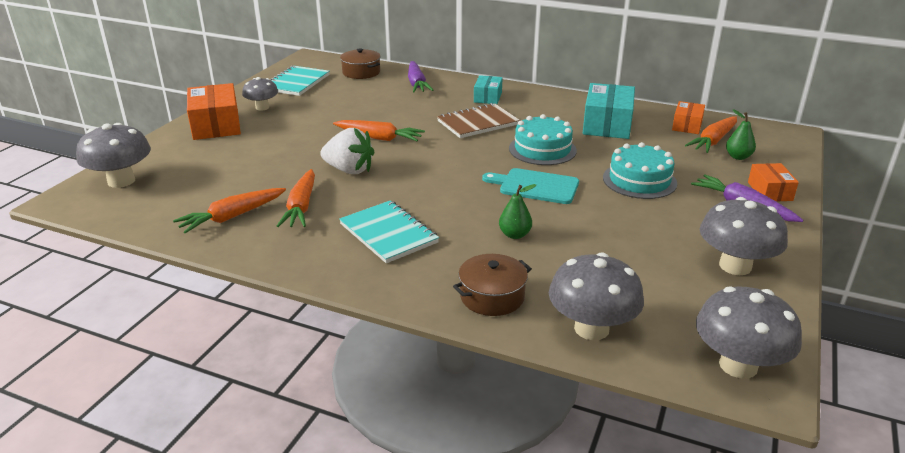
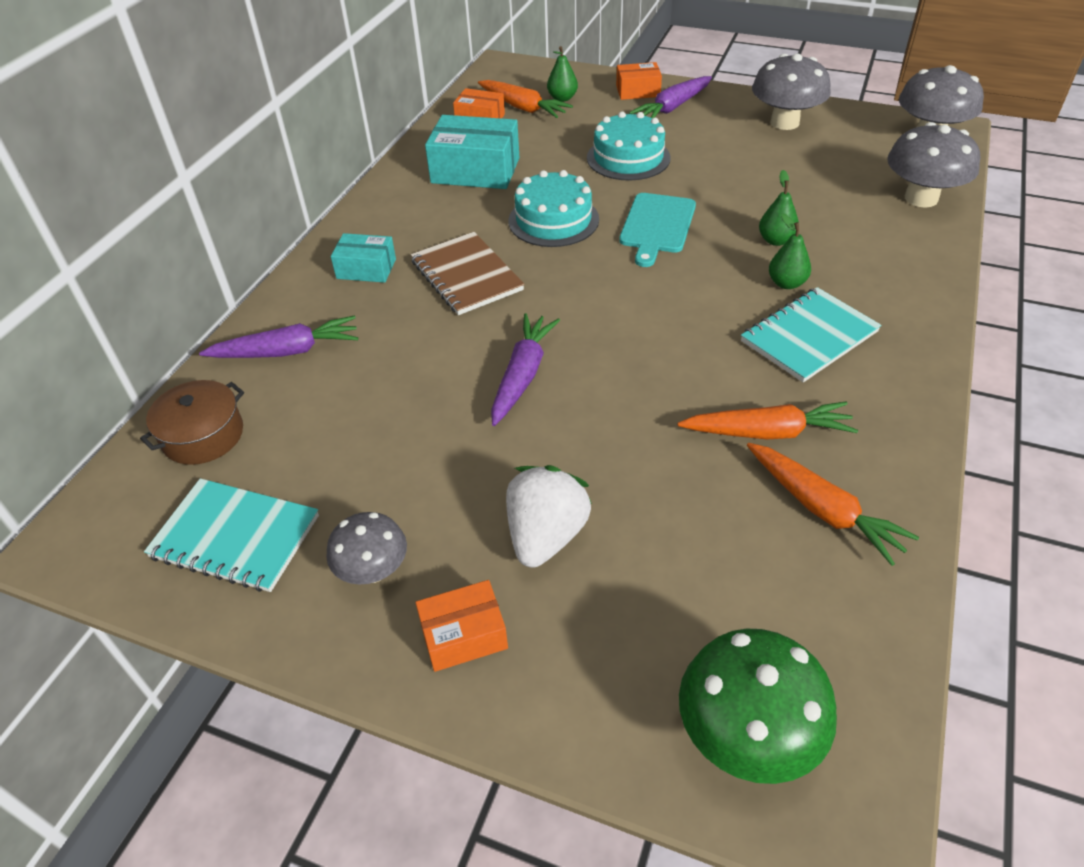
camera: 90 degrees left, 15 degrees up
(121, 181) = (746, 735): grey mushroom -> green mushroom
(216, 125) = (464, 635): orange box -> orange box, size x0.58
(349, 170) = (641, 396): white strawberry -> white strawberry (546, 535)
(379, 138) = (522, 375): orange carrot -> purple carrot
(455, 232) = (786, 283): none -> green pear
(492, 296) = (901, 253): brown pot -> none

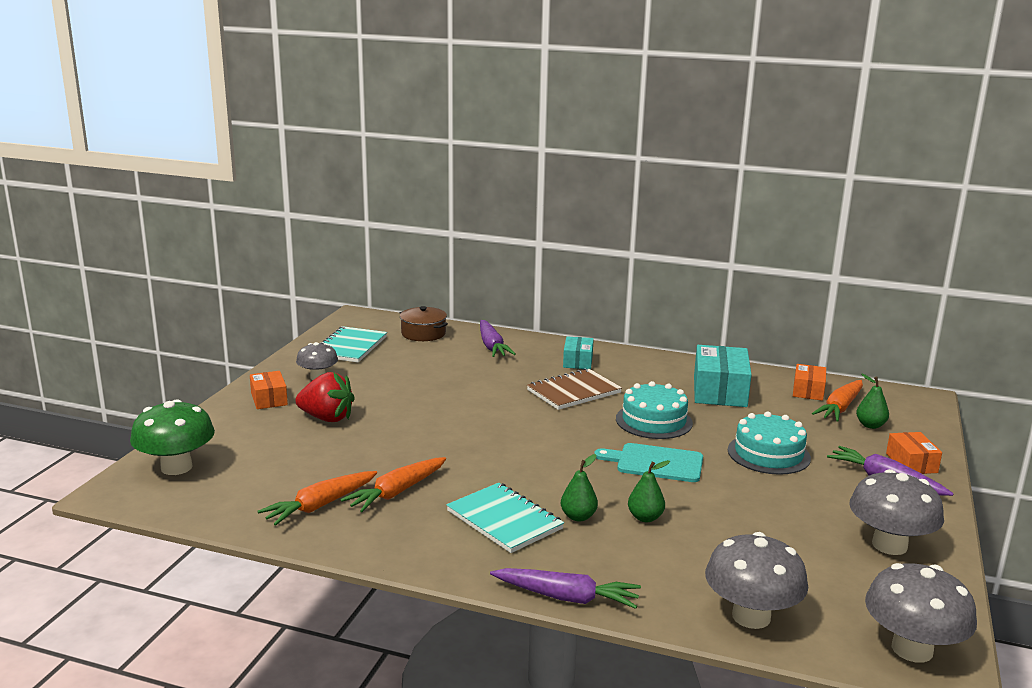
camera: 85 degrees right, 25 degrees down
(522, 375) = (465, 411): purple carrot -> purple carrot (567, 597)
(546, 535) = (327, 418): white strawberry -> red strawberry
(768, 432) = (397, 492): orange carrot -> orange carrot turned 45 degrees clockwise

